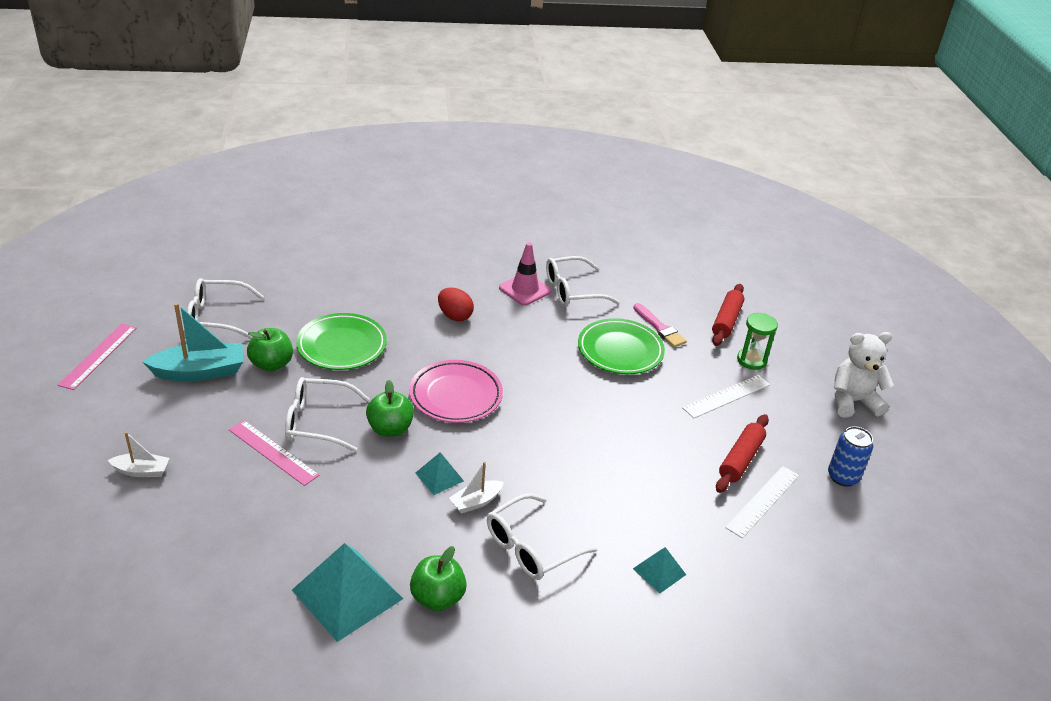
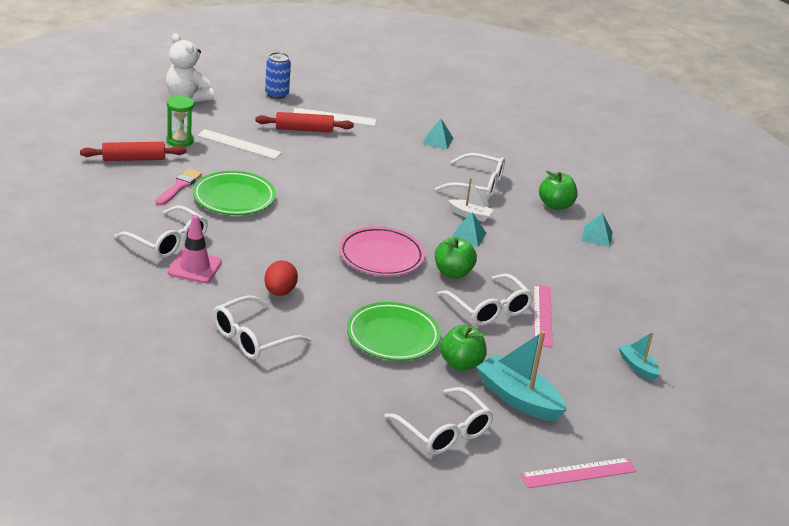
camera: 125 degrees left, 5 degrees down
(142, 471) = (637, 366): white boat -> turquoise boat
(347, 594) = (597, 236): turquoise pyramid -> turquoise pyramid, size x0.51
(410, 281) = (253, 337): none -> white glasses

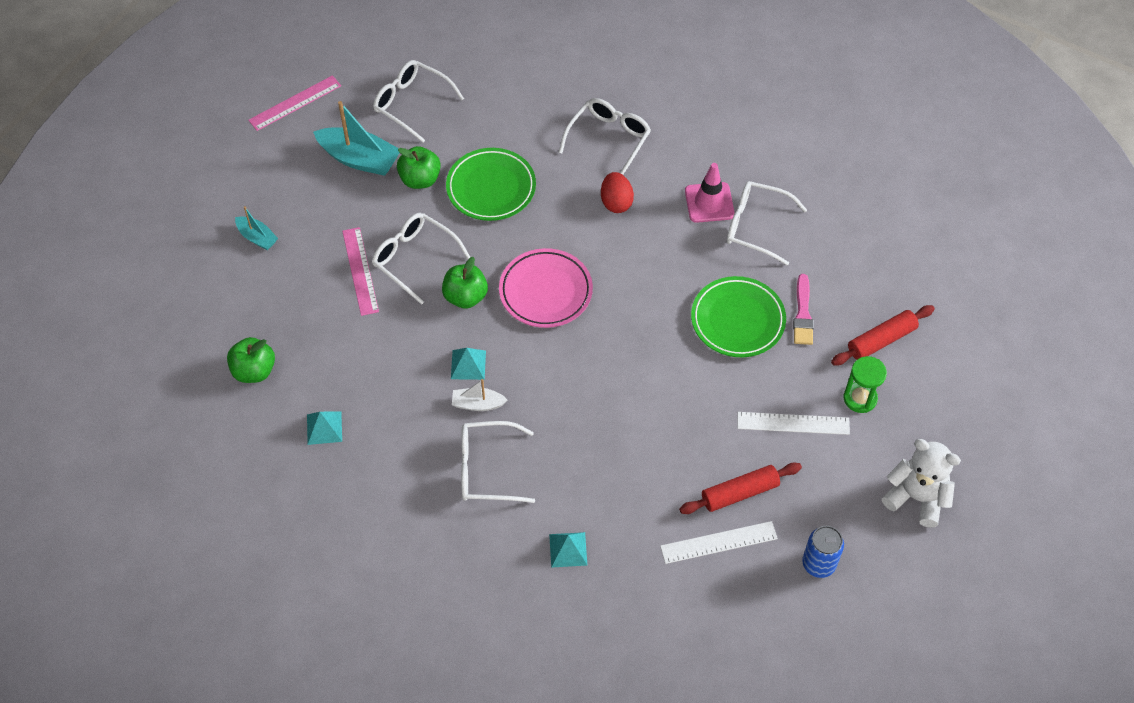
camera: 165 degrees right, 25 degrees up
(555, 205) = (384, 469): green apple -> green apple (254, 371)

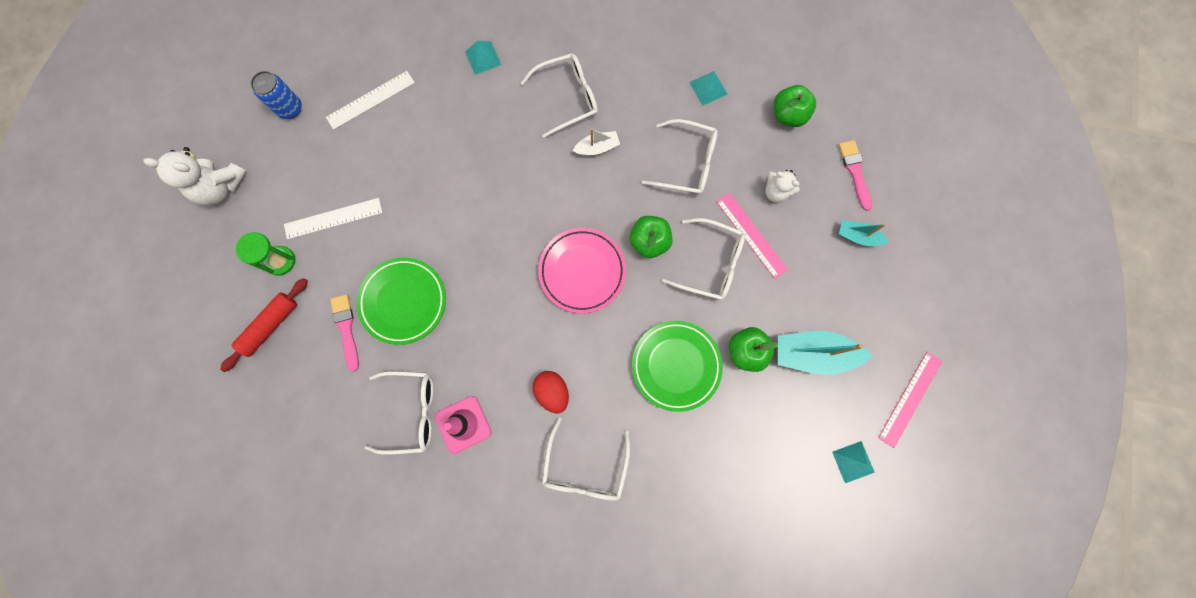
camera: 160 degrees right, 20 degrees up
(221, 294) = (854, 172): none -> pink brush
(313, 301) = (775, 192): none -> white teddy bear
(412, 104) = (797, 441): white glasses -> white glasses (686, 163)
(468, 364) = (619, 179): turquoise pyramid -> turquoise pyramid (853, 462)
(739, 493) = (364, 144): red rolling pin -> none

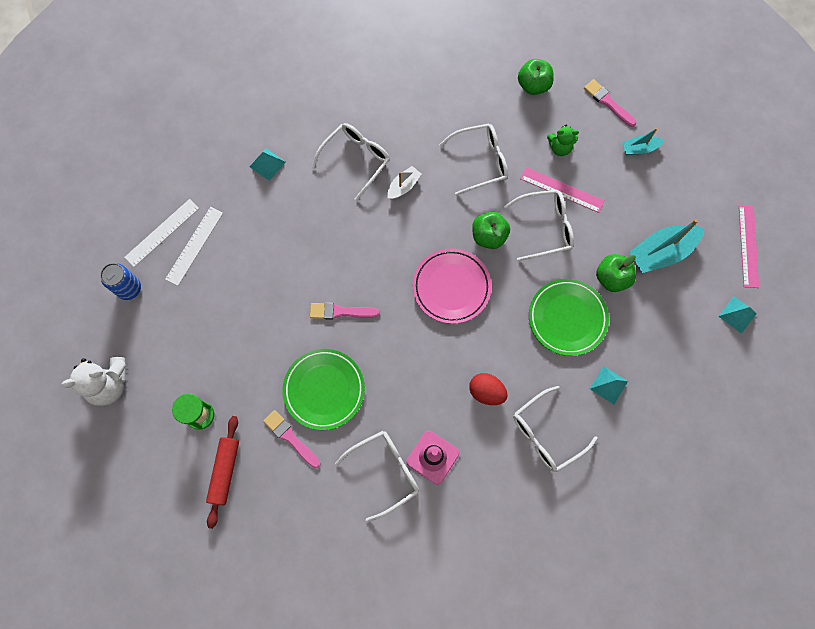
camera: 30 degrees left, 5 degrees down
(333, 218) = (223, 356): white ruler -> white ruler (162, 232)
(463, 236) = (340, 312): none -> pink brush
(585, 467) = (547, 433): white glasses -> white glasses turned 75 degrees clockwise
(708, 88) = (460, 96): turquoise pyramid -> turquoise pyramid (608, 385)
(775, 192) = (559, 148): white teddy bear -> green teddy bear

